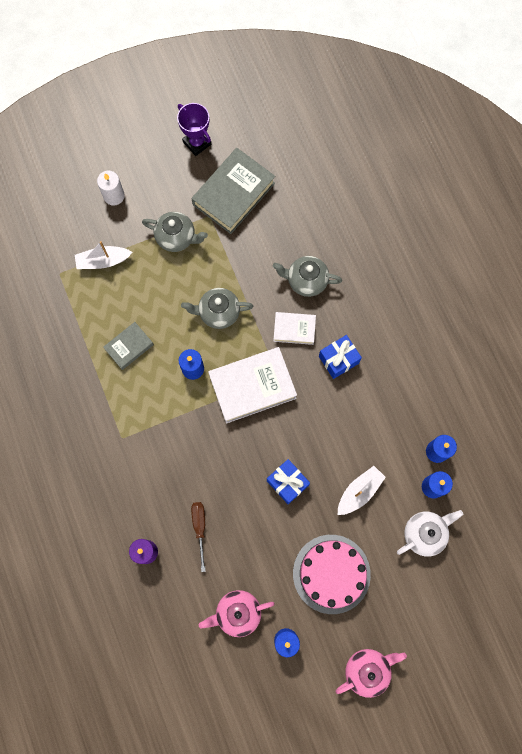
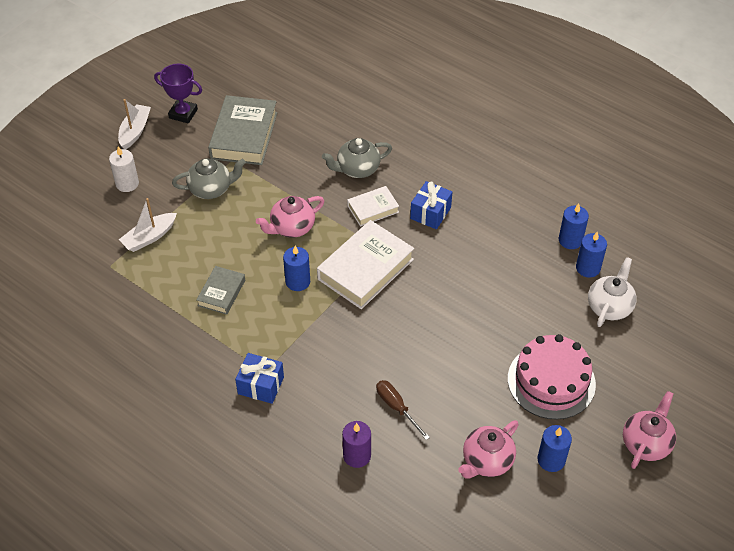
camera: 30 degrees left, 25 degrees down
(218, 312) = (292, 227): grey teapot -> pink teapot
(287, 483) = (454, 329): blue gift -> blue gift (261, 385)
(359, 492) = (526, 303): white boat -> white boat (135, 131)

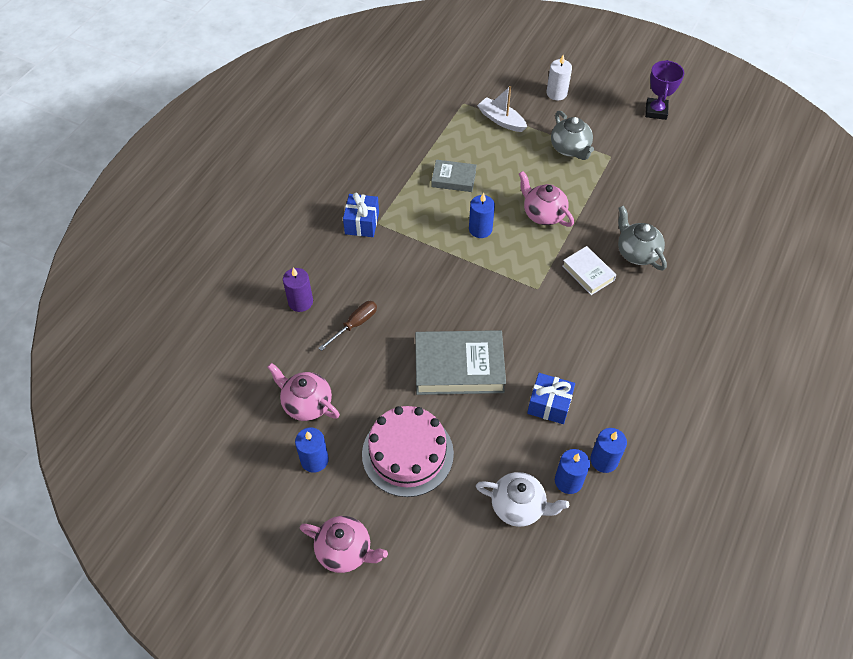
camera: 80 degrees right, 5 degrees up
(135, 131) = (620, 84): white boat -> none
(244, 135) = (646, 158): grey book -> grey book (459, 367)
(365, 269) = (509, 278): white book -> none
(430, 213) = (599, 322): blue gift -> blue gift (549, 405)

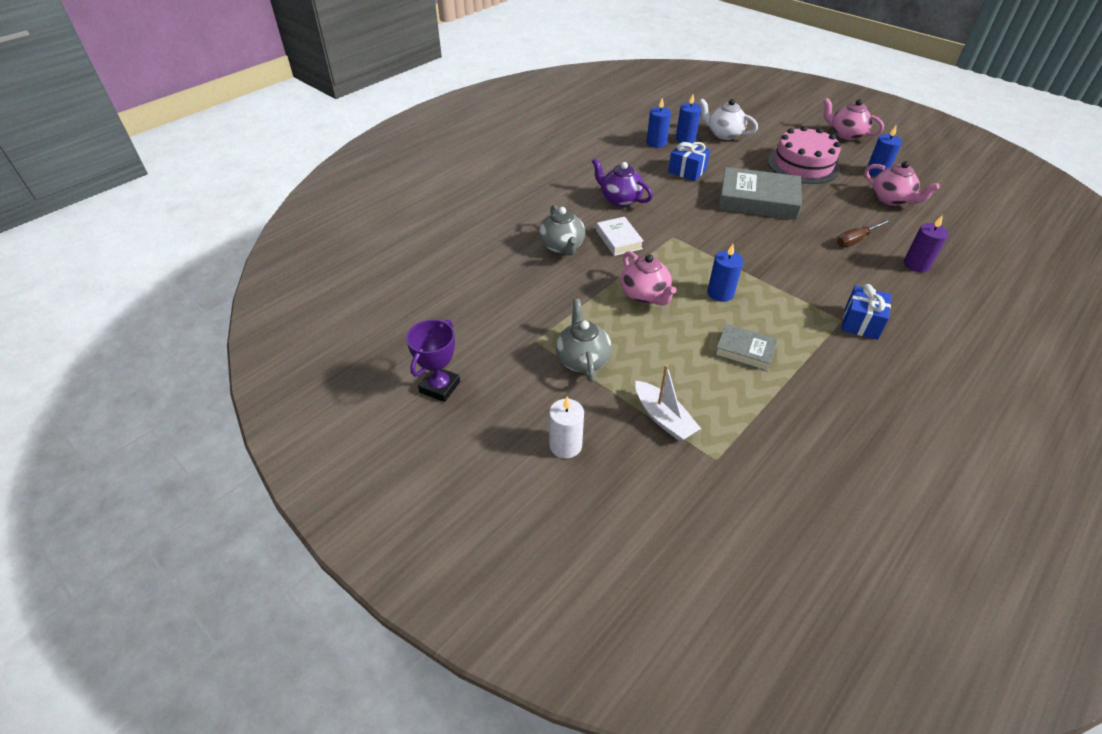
camera: 165 degrees left, 10 degrees down
(609, 333) = (620, 199): none -> purple teapot

